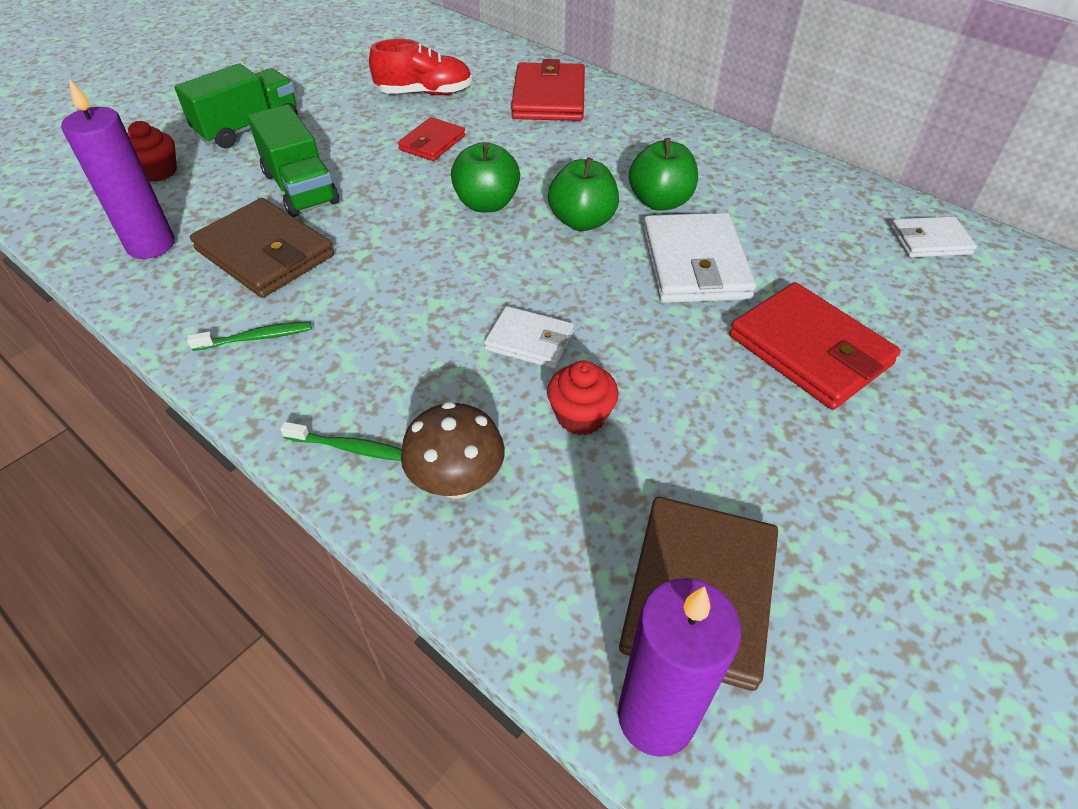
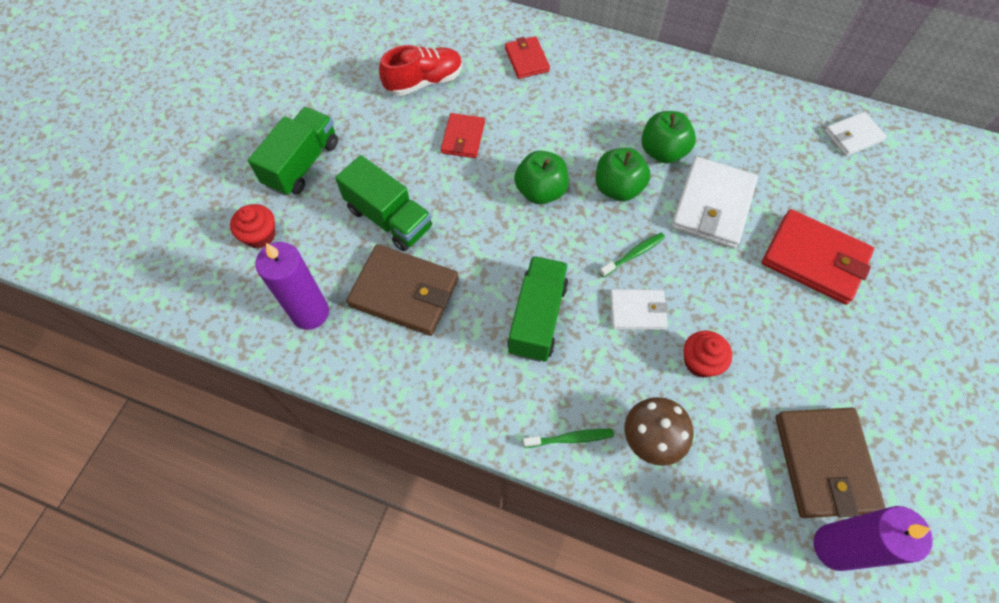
camera: 20 degrees left, 15 degrees up
(255, 338) = (449, 372): green toothbrush -> green toothbrush (633, 255)
(398, 315) = (537, 318): none -> green truck
(549, 97) = (526, 60): red wallet -> red wallet, size x0.58
(695, 264) = (712, 205): white wallet -> white wallet turned 45 degrees clockwise

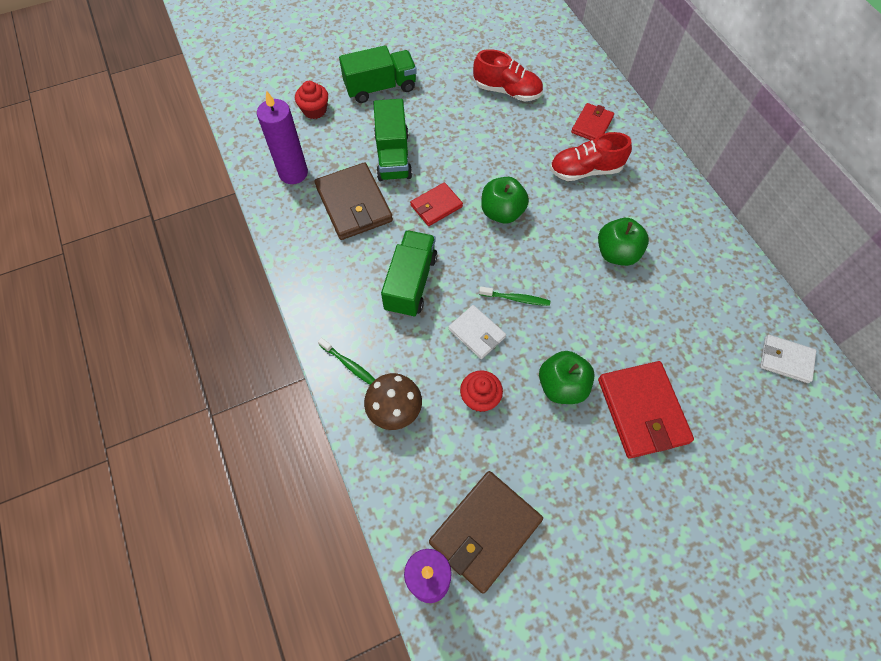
camera: 45 degrees right, 0 degrees up
(463, 138) = (491, 143): red wallet -> red wallet (436, 206)
(537, 318) = (411, 283): green truck -> green truck turned 45 degrees counterclockwise
(564, 102) = (585, 170): none -> red shoe
(618, 188) = (556, 251): green apple -> green apple (562, 386)
(712, 205) = (609, 315): white wallet -> none

